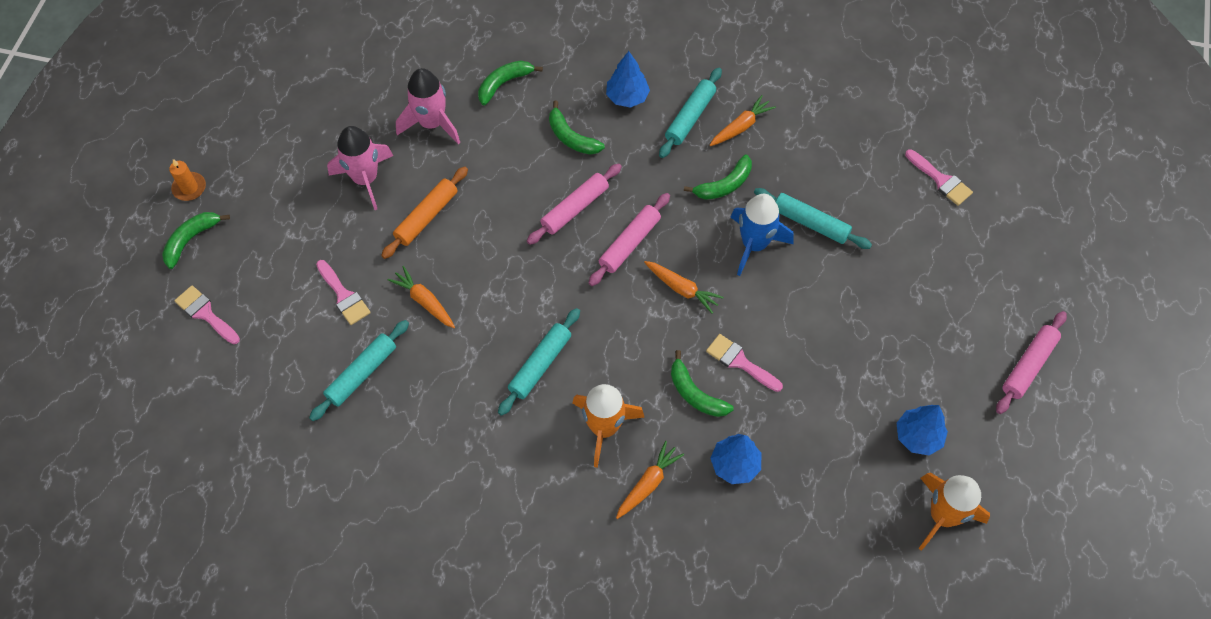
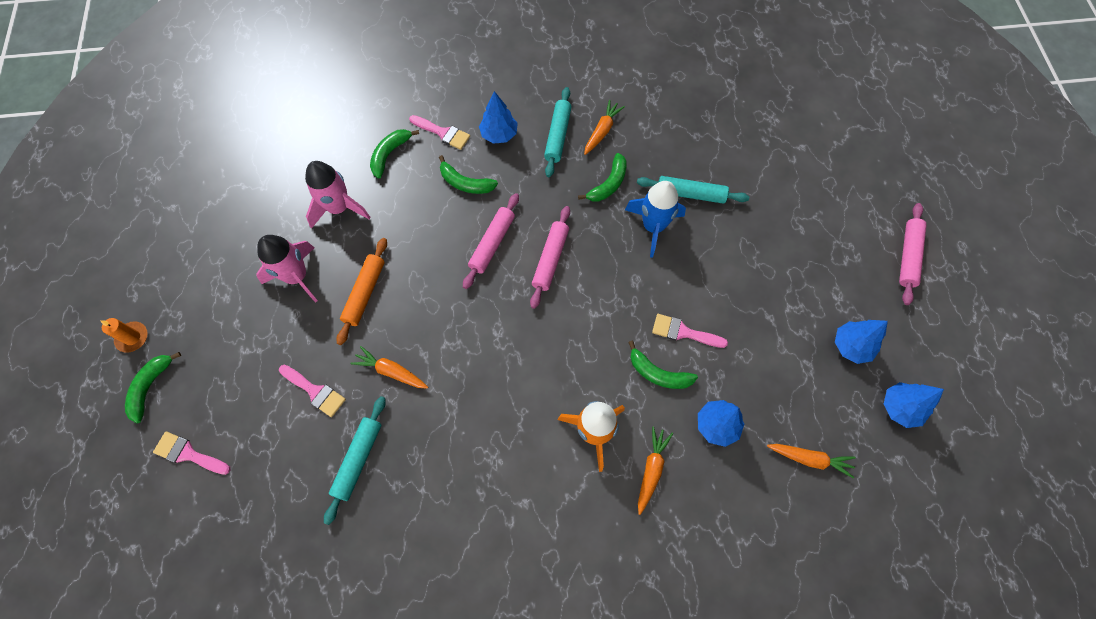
camera: 20 degrees left, 5 degrees up
(540, 365) = (516, 394): turquoise rolling pin -> none
(682, 289) = (610, 284): orange carrot -> orange carrot (809, 459)
(940, 180) = (776, 126): pink brush -> pink brush (443, 133)
(942, 516) = (900, 408): orange rocket -> blue tree

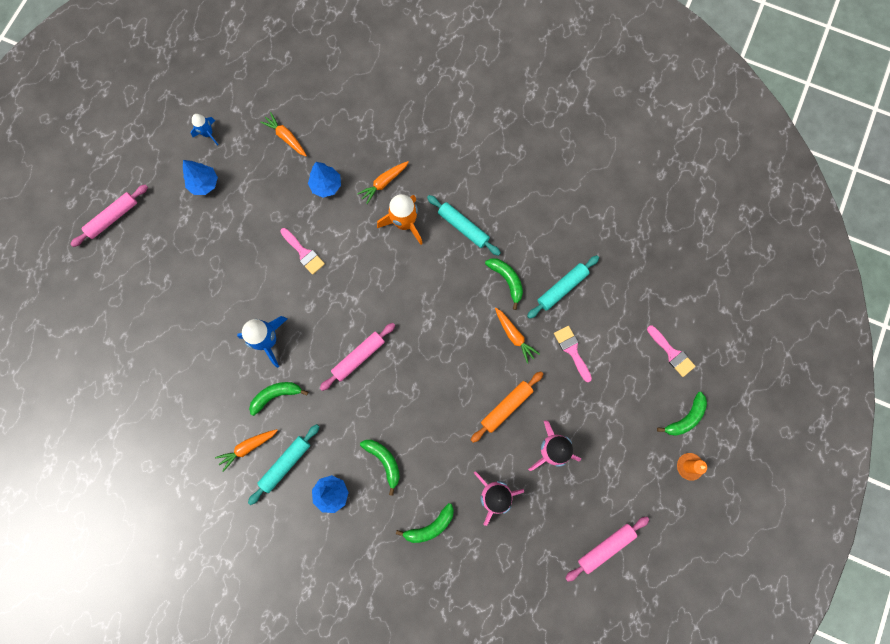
camera: 150 degrees left, 10 degrees up
(443, 133) = (376, 523): pink brush -> none
(492, 244) = (393, 394): pink rolling pin -> pink rolling pin (605, 547)
(658, 373) = (339, 236): green banana -> green banana (507, 280)
(690, 194) = (222, 351): turquoise rolling pin -> turquoise rolling pin (463, 227)
(900, 408) = (208, 134): blue tree -> blue rocket

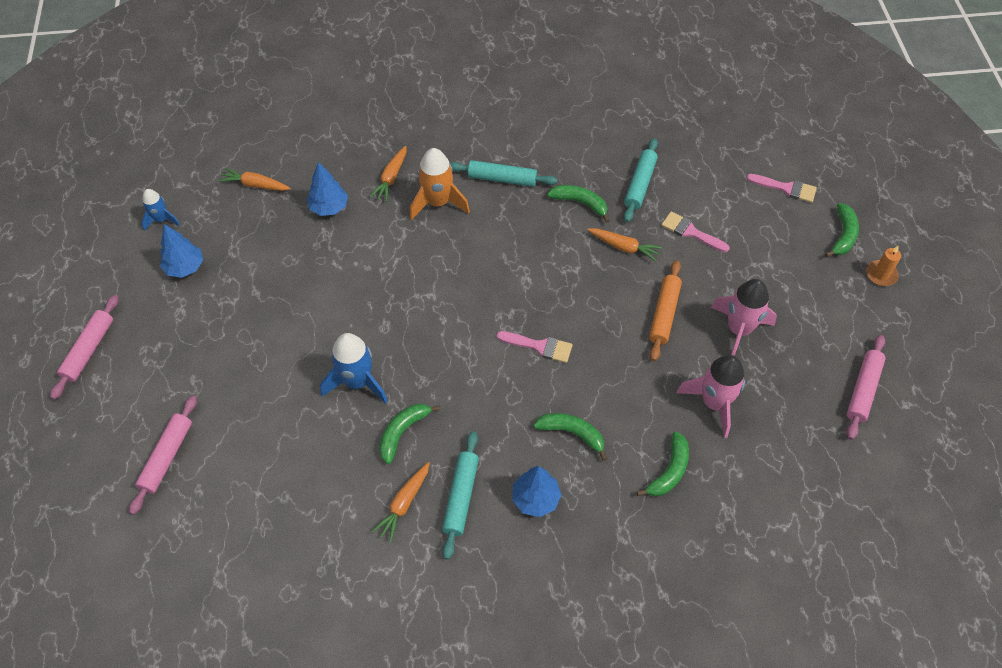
camera: 30 degrees left, 20 degrees down
(304, 253) = (344, 279): pink brush -> pink brush (539, 346)
(358, 357) = (473, 347): pink rolling pin -> pink rolling pin (167, 457)

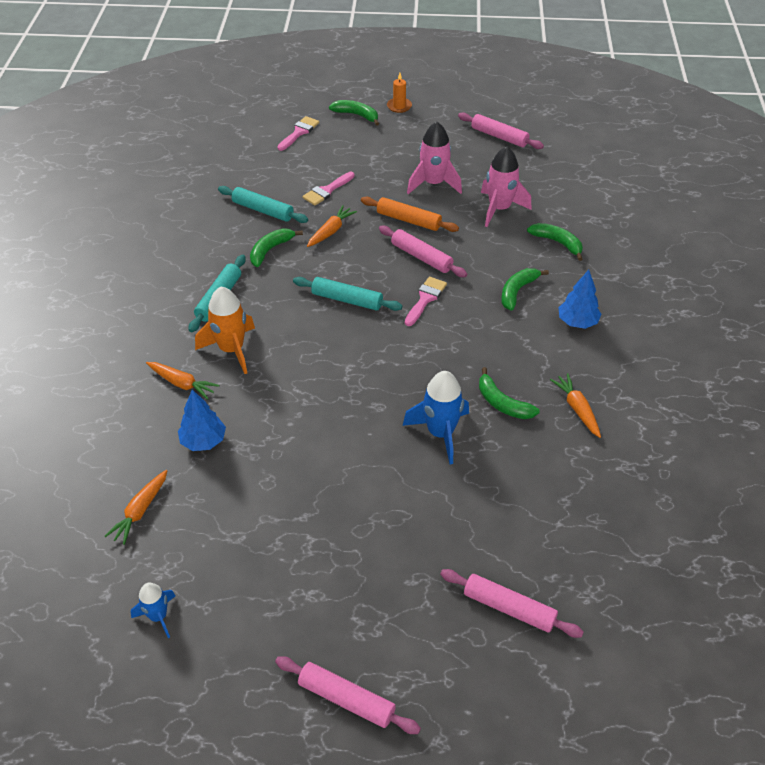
camera: 80 degrees left, 10 degrees down
(185, 267) = (246, 589): blue tree -> none
(404, 504) = (577, 409): orange carrot -> orange carrot turned 150 degrees counterclockwise
(461, 497) = (572, 369): turquoise rolling pin -> turquoise rolling pin (347, 300)
(605, 334) = (421, 257): none -> pink rolling pin

